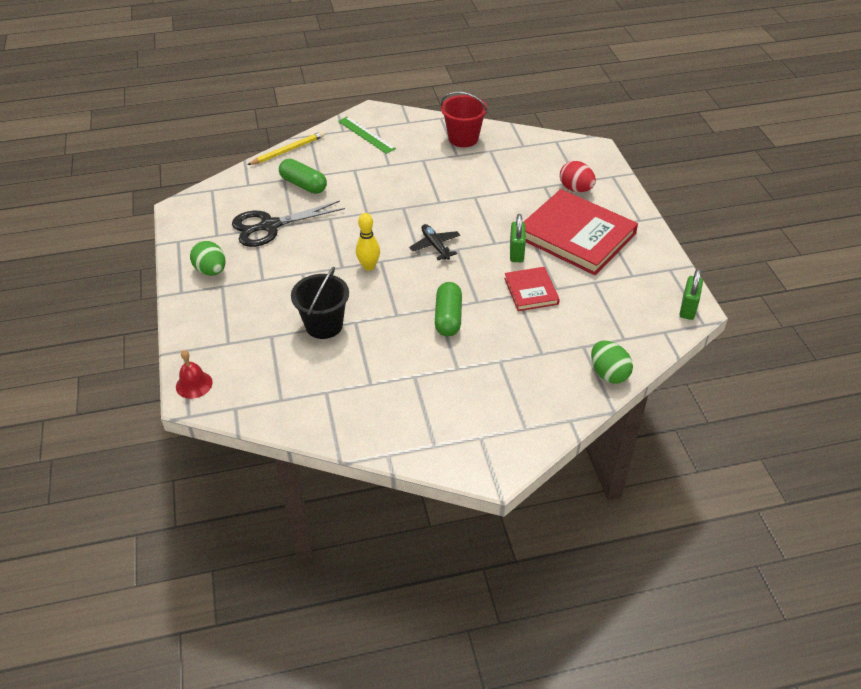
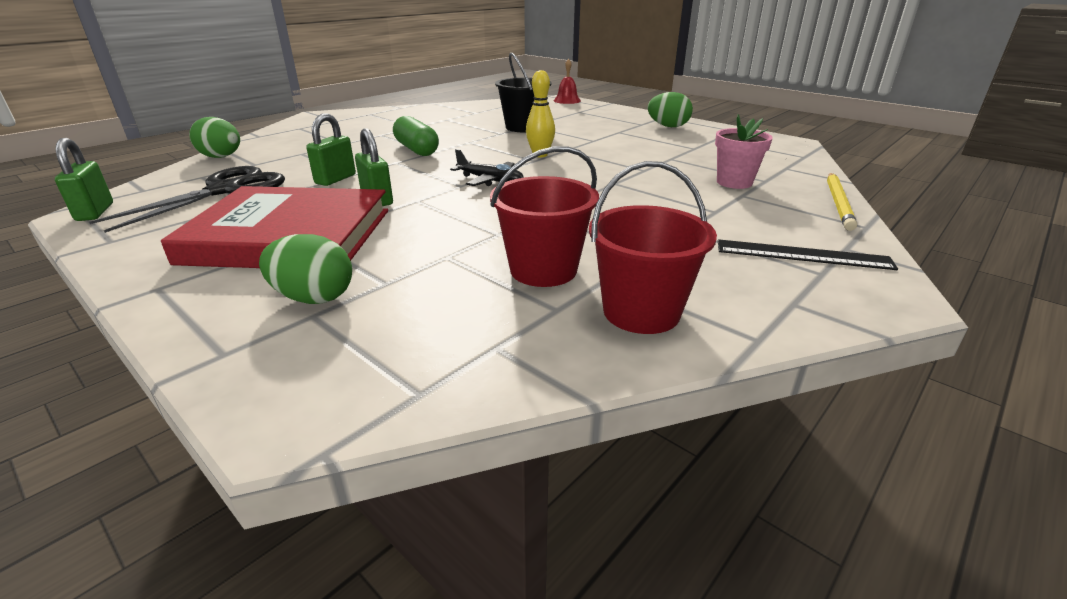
camera: 145 degrees right, 15 degrees down
(269, 226) = (687, 152): black scissors -> black scissors (225, 190)
(303, 185) = (734, 182): green capsule -> pink flower pot
(366, 135) = (803, 255): green ruler -> black ruler
(477, 168) = (543, 270): none -> red bucket
(531, 291) = (335, 179): red book -> green padlock
(576, 189) = (314, 298): red egg -> green egg

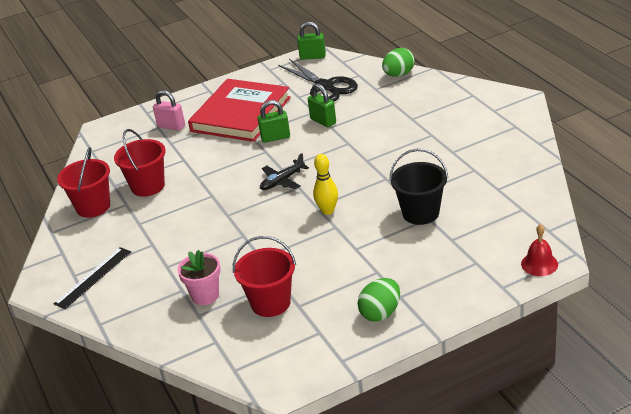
camera: 115 degrees right, 5 degrees up
(314, 298) = (171, 126): green egg -> pink padlock
(416, 149) = (376, 152): green capsule -> none
(705, 157) = (270, 303): none -> red bucket
(838, 203) = (136, 332): yellow pencil -> none

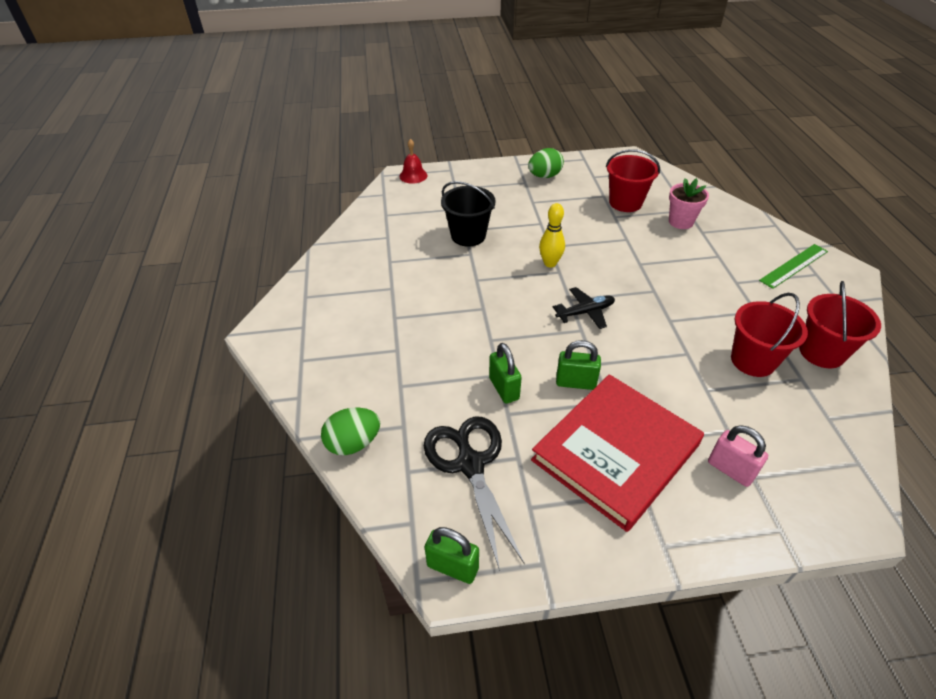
camera: 165 degrees left, 10 degrees up
(93, 277) = (794, 266): black ruler -> green ruler

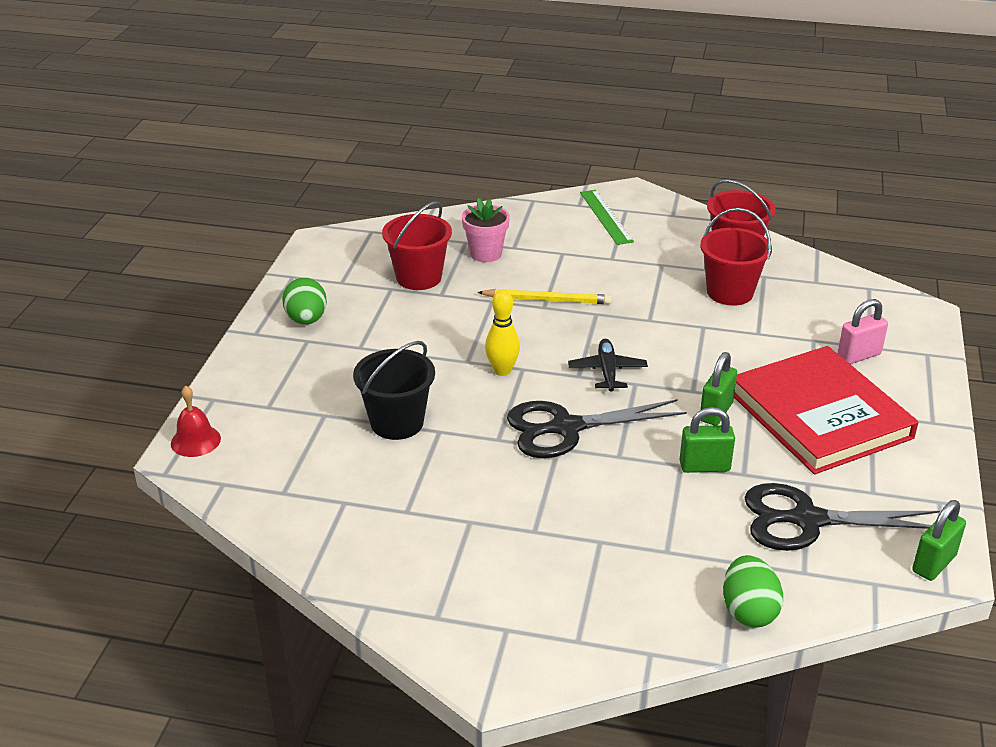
camera: 70 degrees left, 10 degrees down
(506, 307) = (566, 428): none -> black scissors
(650, 263) = (547, 300): none -> yellow pencil

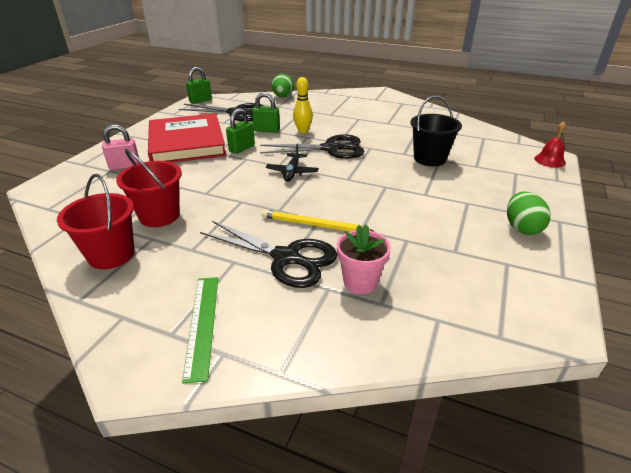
camera: 170 degrees left, 0 degrees up
(419, 277) = (429, 260): red bucket -> none
(502, 370) = (362, 178): yellow bowling pin -> yellow bowling pin (303, 131)
(562, 266) = (286, 258): none -> black scissors

